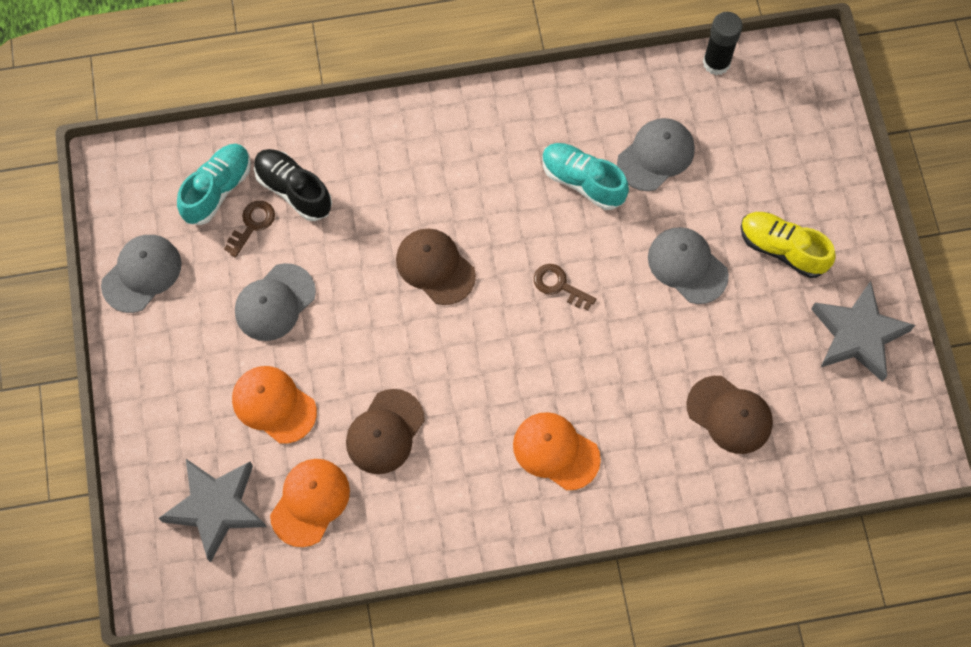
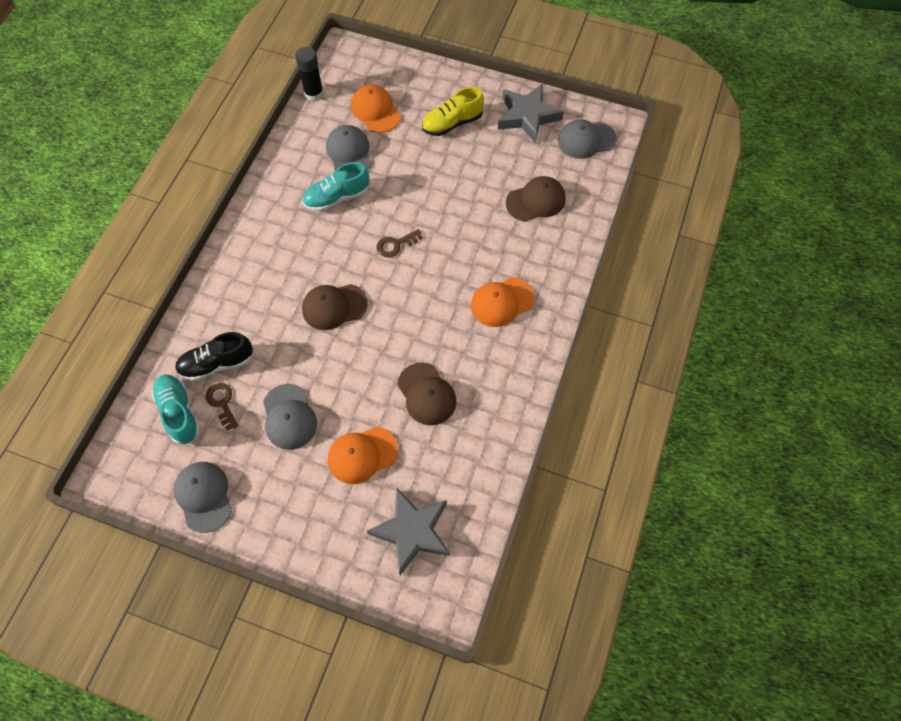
camera: 60 degrees left, 5 degrees down
(310, 502) = (446, 466): orange cap -> orange cap (375, 111)
(687, 266) = (430, 173): grey cap -> grey cap (586, 140)

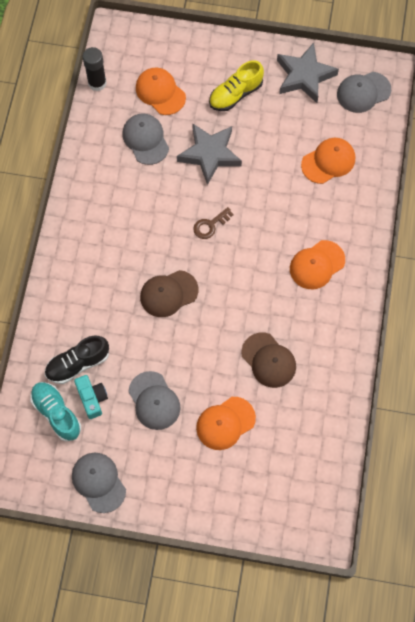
camera: 10 degrees left, 5 degrees up
(222, 403) = (92, 398): brown key -> turquoise camera
(337, 197) = (145, 187): turquoise shoe -> none
(412, 531) = (282, 480): grey star -> grey star (209, 154)
(536, 201) = (328, 161): brown cap -> orange cap

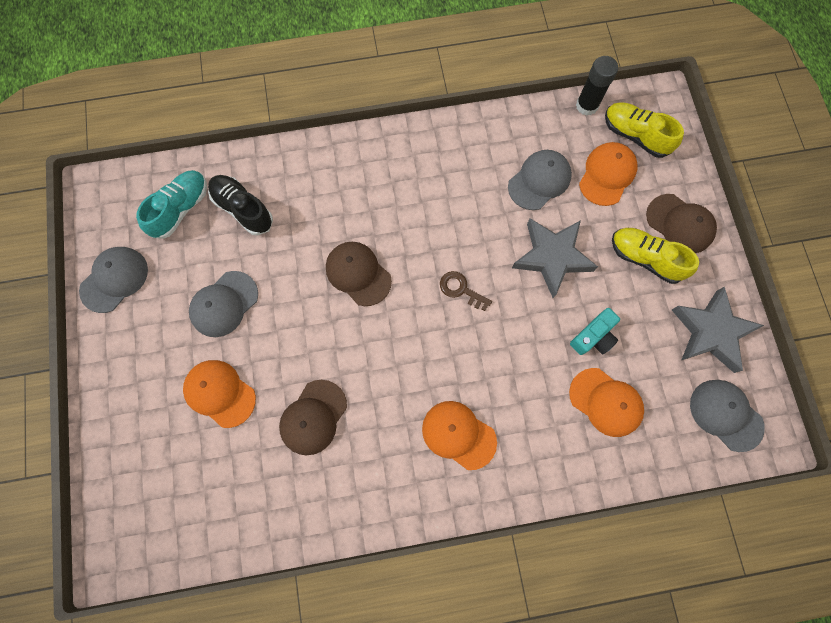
camera: 70 degrees right, 5 degrees up
(92, 398) = (208, 238): turquoise camera -> turquoise camera (593, 337)
(137, 60) = (635, 136): none -> yellow shoe
(218, 61) = (680, 224): none -> brown cap

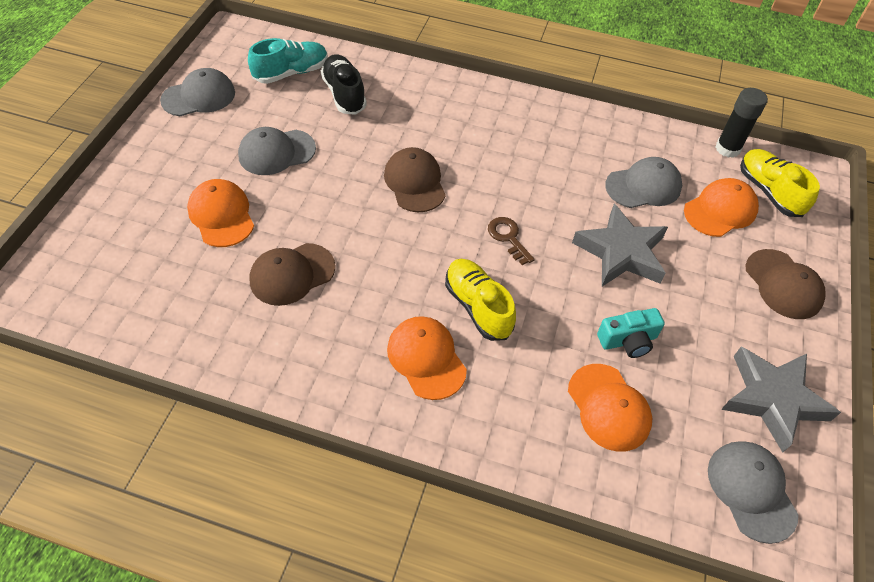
camera: 25 degrees right, 20 degrees down
(645, 259) = (726, 297): yellow shoe -> yellow shoe (478, 307)

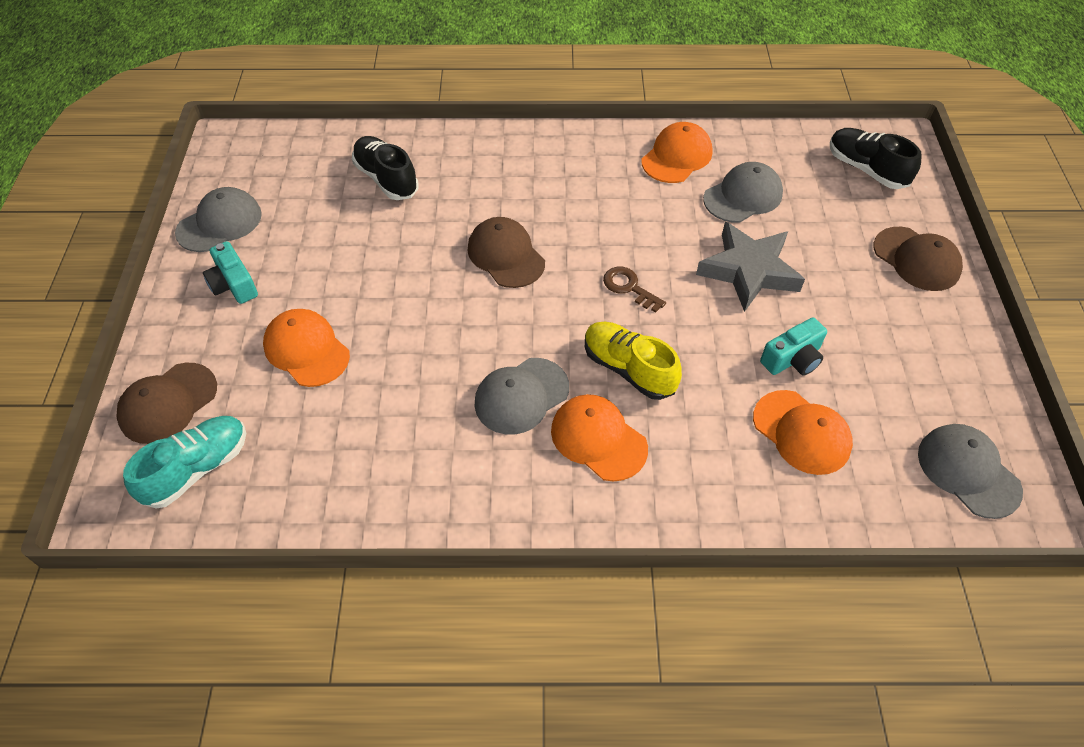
camera: 15 degrees left, 0 degrees up
(188, 147) = (233, 284): none -> turquoise camera
(276, 152) = (338, 263): grey cap -> grey cap (521, 396)
(291, 73) = (315, 170): turquoise shoe -> turquoise shoe (197, 469)
(292, 274) = (415, 392): brown cap -> brown cap (168, 403)
(720, 210) = (827, 201): orange cap -> orange cap (677, 157)
(727, 148) = (809, 135): black glue stick -> none
(769, 192) = (866, 169): yellow shoe -> black shoe
(772, 399) = (952, 376): grey star -> none

